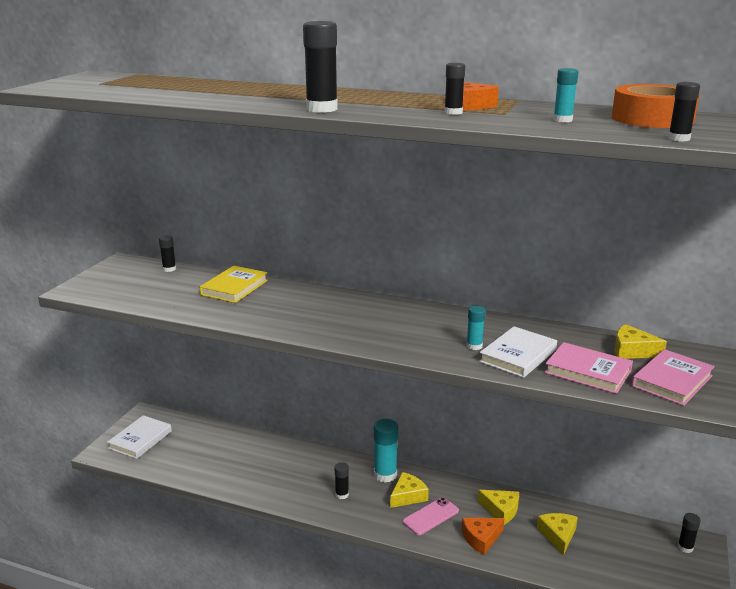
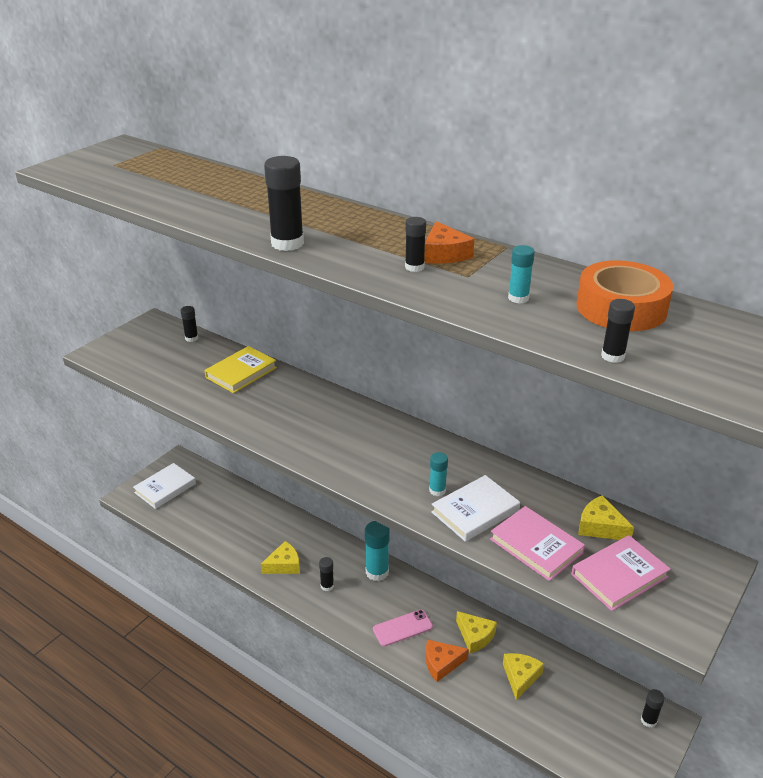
camera: 15 degrees right, 10 degrees up
(408, 496) = (389, 600): yellow cheese -> yellow cheese (284, 565)

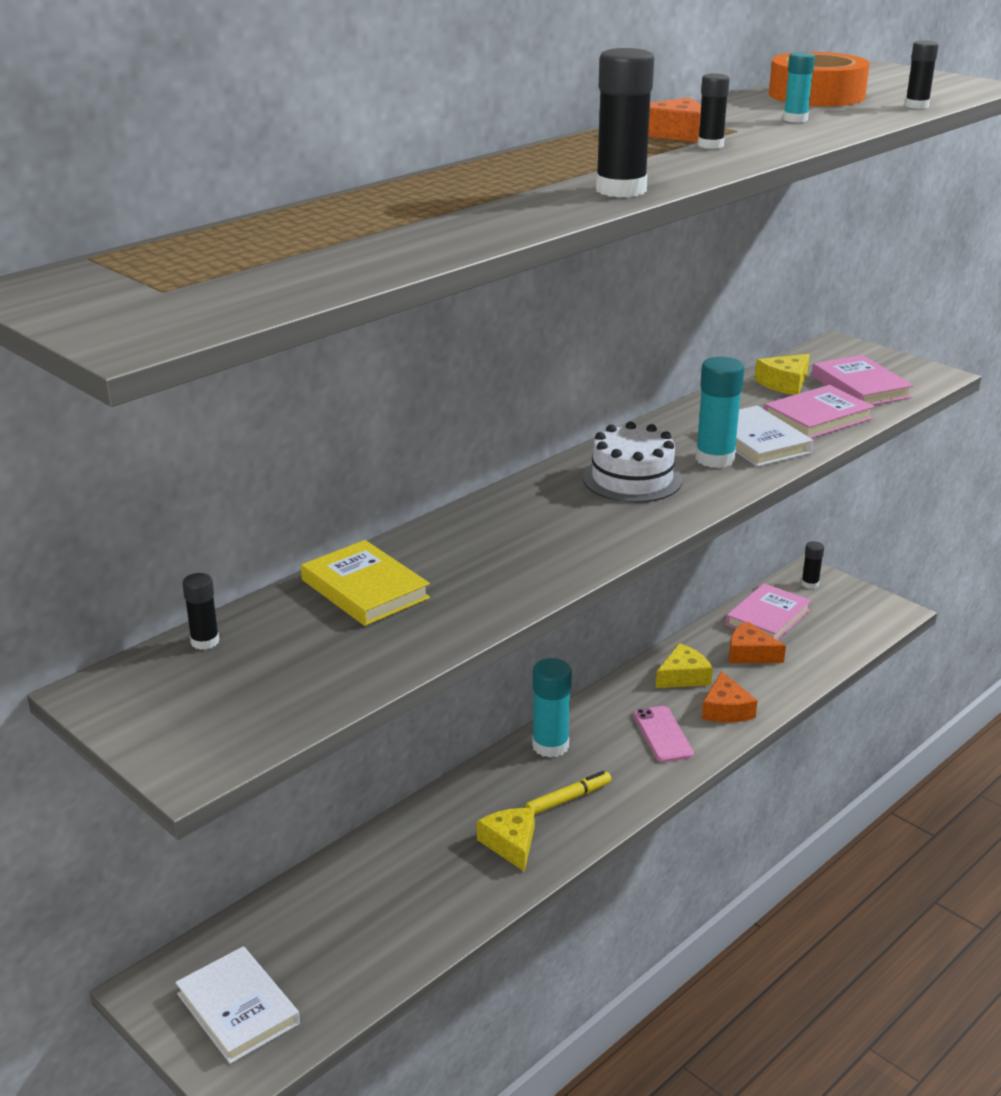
camera: 80 degrees left, 5 degrees down
(327, 586) = (568, 799): black glue stick -> yellow marker
(393, 453) = (632, 479): none -> white cake
(437, 490) = (715, 459): turquoise glue stick -> turquoise glue stick, size x1.77
(520, 677) = (750, 653): yellow cheese -> orange cheese
(578, 688) = (767, 617): none -> pink book

